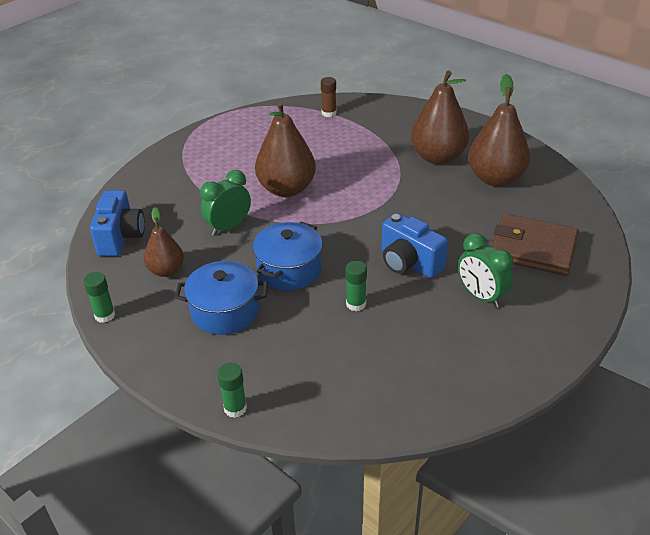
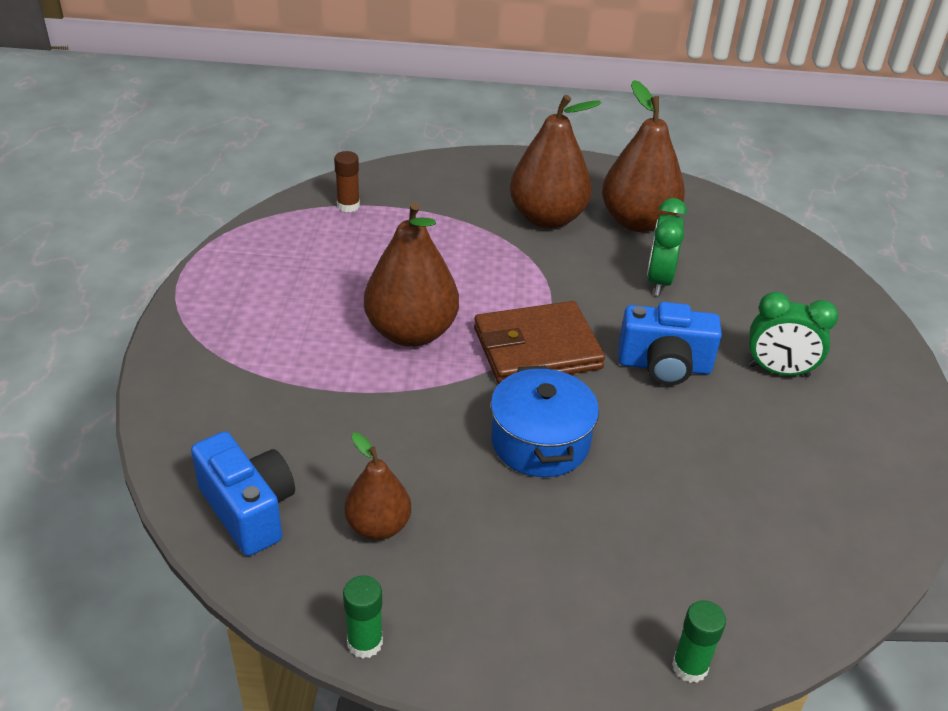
camera: 40 degrees left, 0 degrees up
(225, 311) = (525, 542): blue pot -> none
(228, 227) = (394, 421): green clock -> green clock (658, 281)
(356, 304) = (666, 447): green glue stick -> none
(533, 248) = (764, 290): brown wallet -> brown wallet (537, 348)

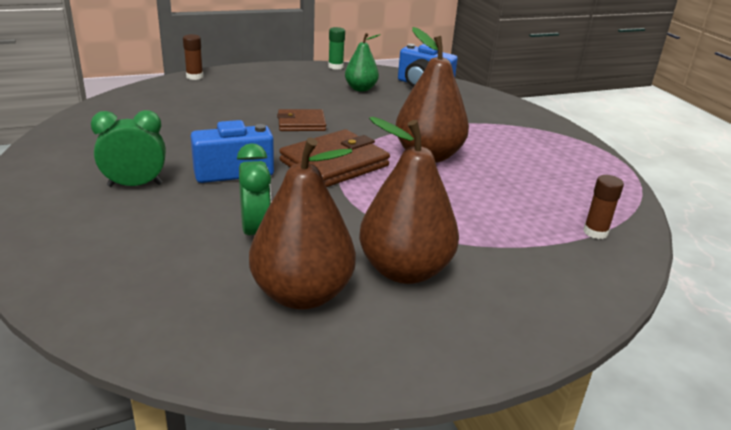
camera: 155 degrees right, 10 degrees down
(378, 526) = (360, 89): brown pear -> green pear
(540, 442) = (301, 123): blue pot -> brown wallet
(690, 666) = (194, 77): green glue stick -> brown glue stick

